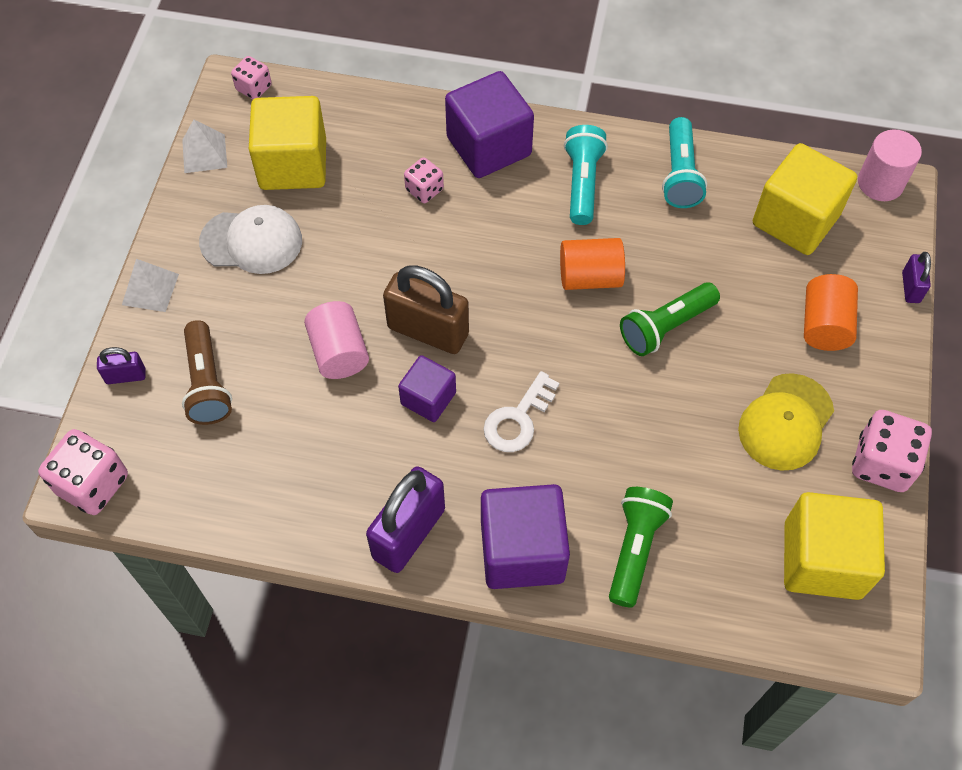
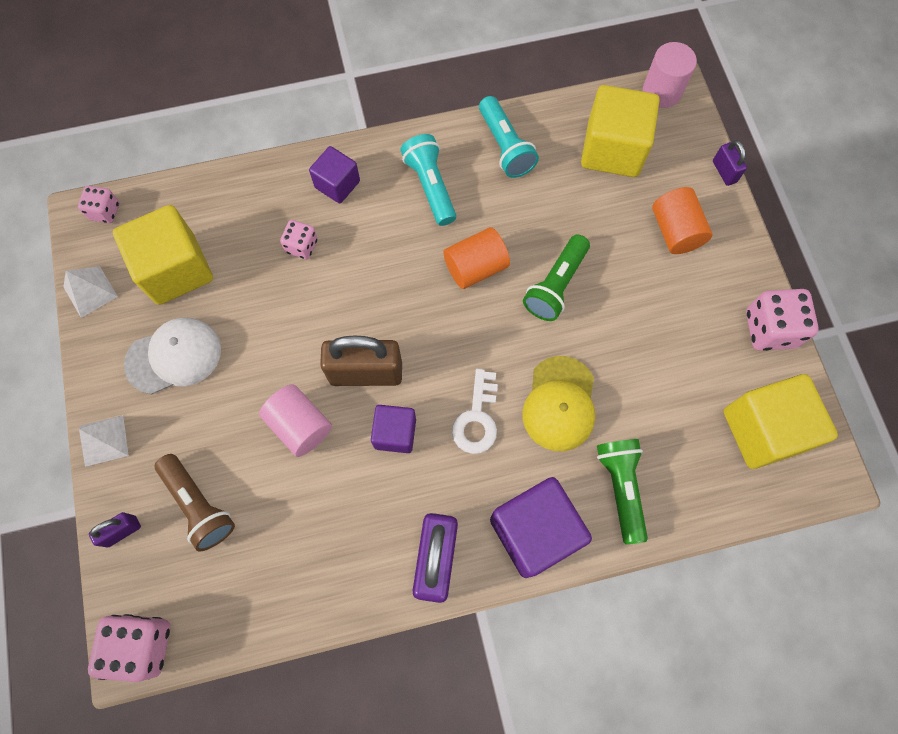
camera: 25 degrees left, 10 degrees up
(489, 146) = (337, 184): purple cube -> purple cube, size x0.58
(786, 422) = (684, 327): yellow cap -> yellow cap (559, 404)

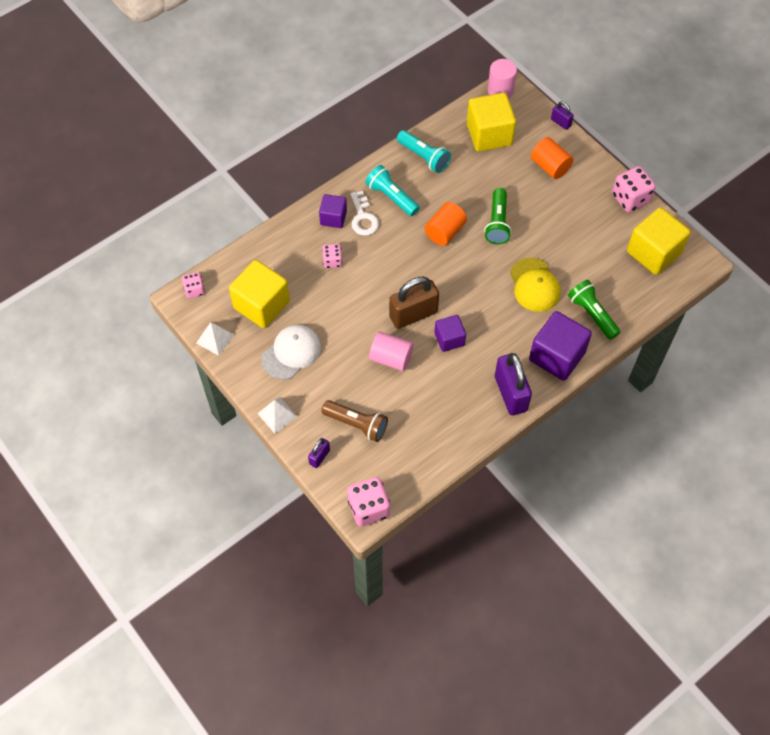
camera: 25 degrees left, 10 degrees down
(477, 418) = (492, 312): white key -> white key (363, 218)

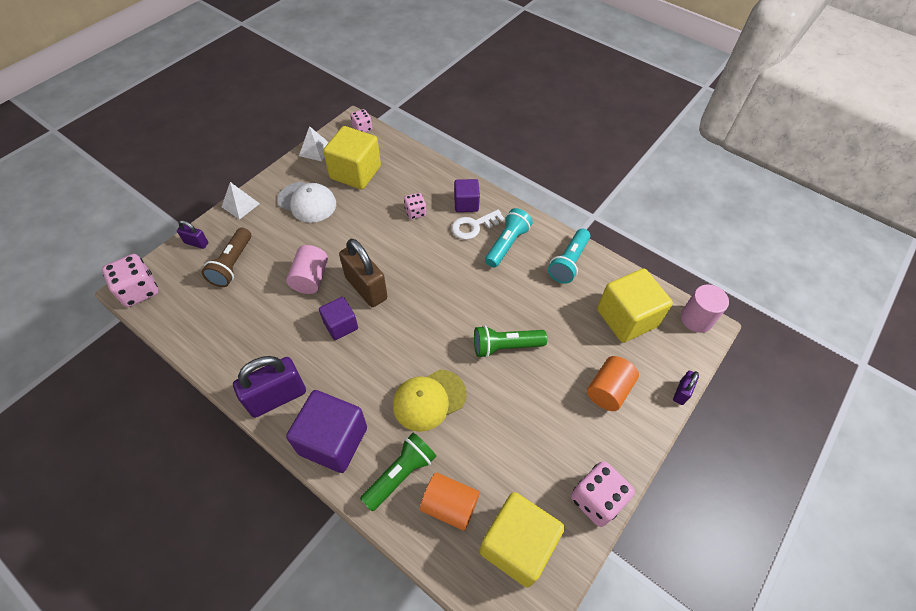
camera: 75 degrees right, 5 degrees down
(445, 231) = (478, 298): orange cylinder -> orange cylinder (449, 505)

